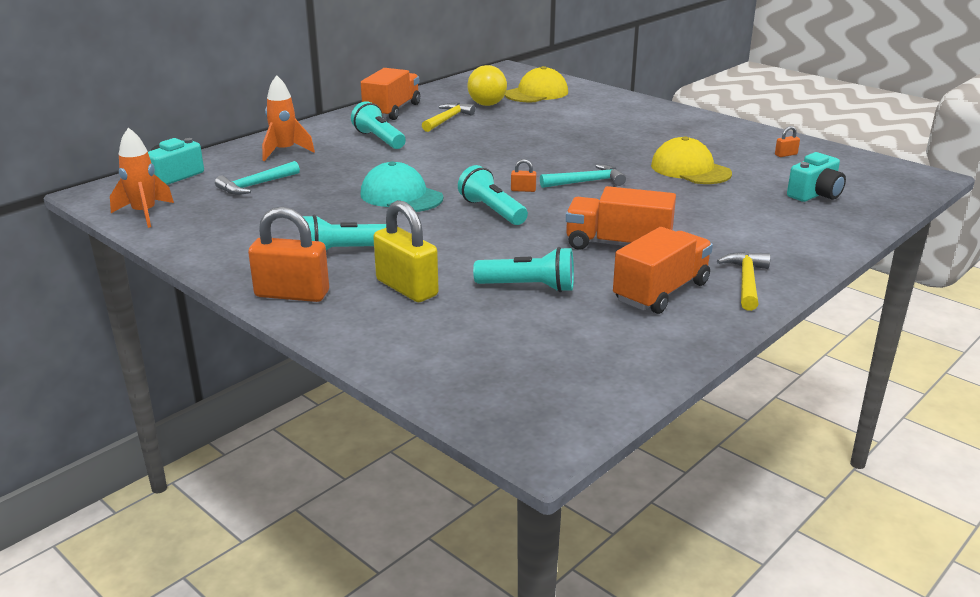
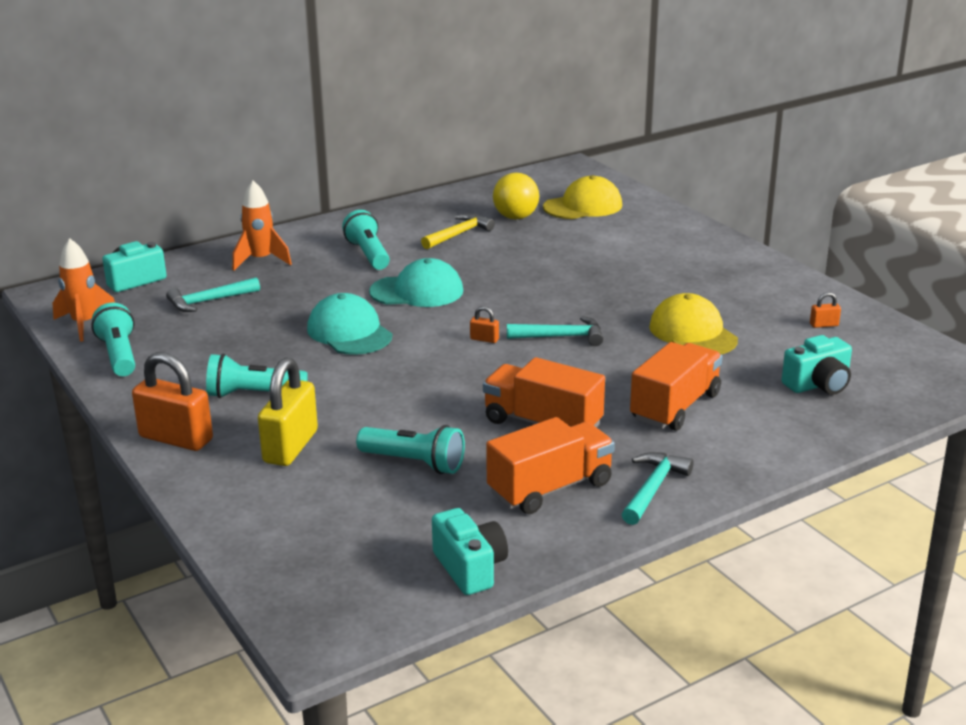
camera: 15 degrees right, 0 degrees up
(392, 111) = (404, 216): orange truck -> orange truck (675, 407)
(406, 288) = (290, 447): yellow padlock -> yellow padlock turned 45 degrees clockwise
(440, 161) = (417, 291): none -> turquoise cap
(492, 211) = (434, 363): turquoise flashlight -> turquoise flashlight (119, 355)
(638, 363) = (470, 568): none -> turquoise camera
(746, 281) = (653, 488): yellow hammer -> turquoise hammer

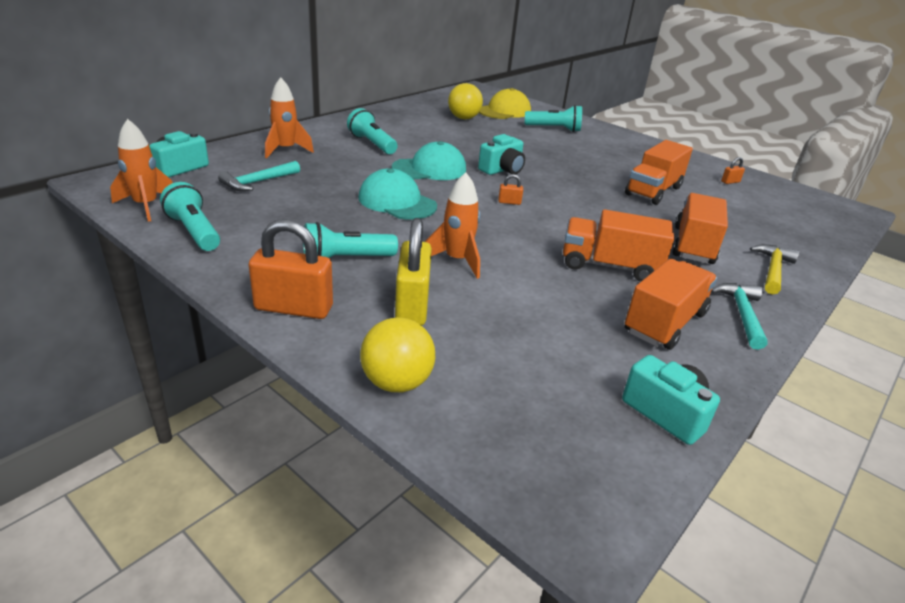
camera: 20 degrees left, 5 degrees up
(231, 513) = (396, 382): none -> yellow ball
(370, 404) = (457, 260): none -> orange rocket
(414, 463) = (534, 311): turquoise flashlight -> turquoise flashlight (554, 129)
(458, 234) = (431, 129): yellow hammer -> yellow hammer (772, 270)
(561, 337) = (565, 198): turquoise hammer -> none
(692, 333) = (653, 191): yellow cap -> orange truck
(818, 385) = (769, 222): turquoise camera -> turquoise camera (502, 170)

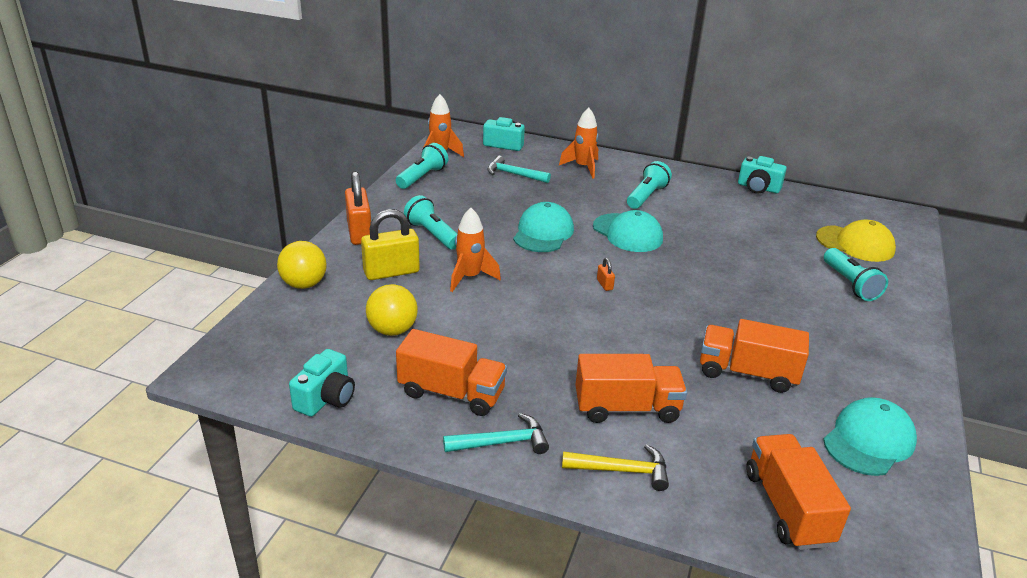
camera: 70 degrees right, 0 degrees up
(463, 118) = (788, 225): yellow ball -> yellow ball (392, 330)
(502, 170) = (677, 269): turquoise camera -> turquoise camera (758, 188)
(609, 266) = (529, 355): orange truck -> orange truck (787, 507)
(730, 182) = (869, 440): orange padlock -> turquoise cap

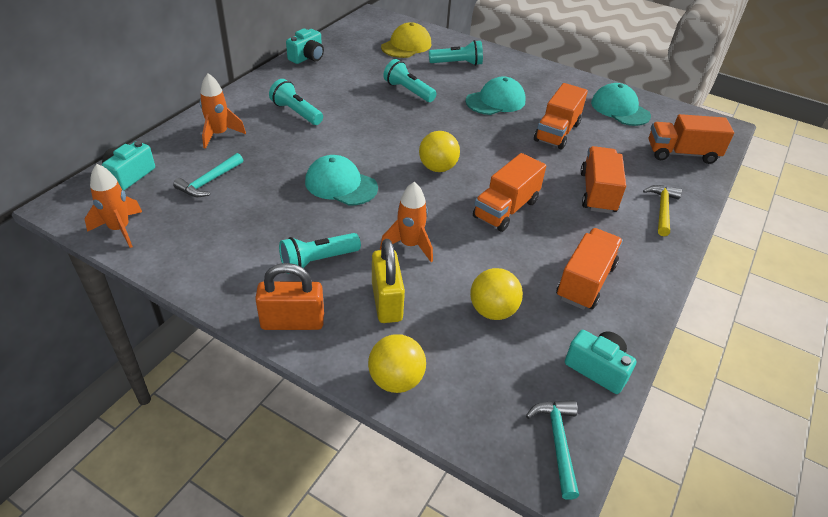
camera: 80 degrees left, 10 degrees up
(422, 177) = (176, 253): turquoise flashlight -> turquoise flashlight (408, 91)
(502, 442) = (642, 262): turquoise hammer -> turquoise hammer (557, 442)
(555, 334) = (505, 209): none -> orange truck
(604, 284) = (437, 168): orange padlock -> yellow ball
(627, 233) = (358, 137): turquoise cap -> turquoise cap (495, 101)

